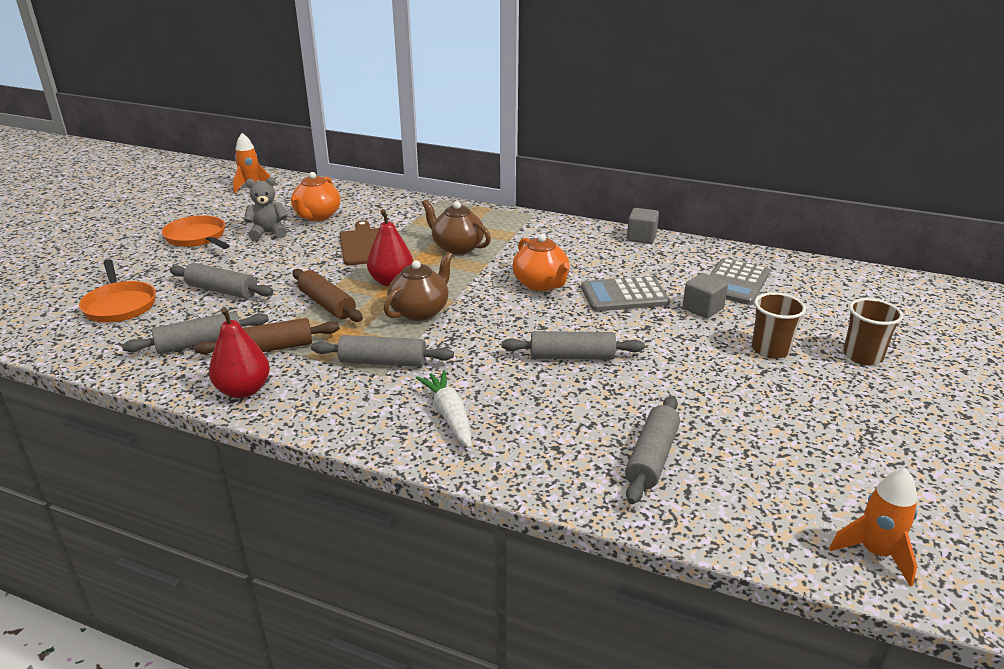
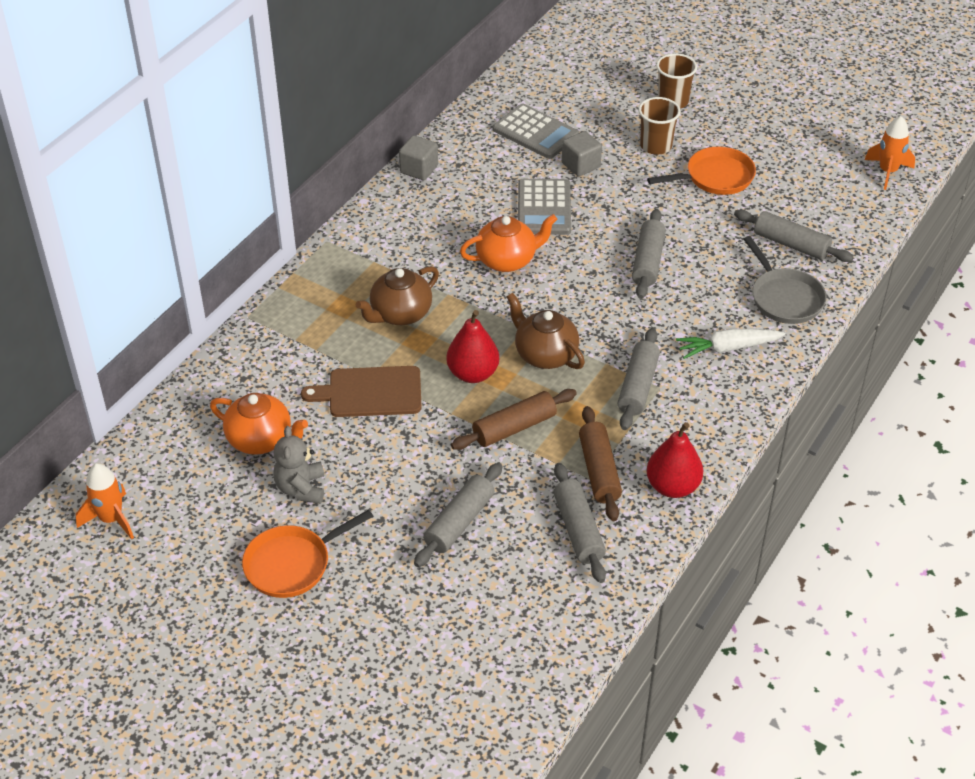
camera: 80 degrees left, 15 degrees up
(120, 305) = (473, 618): orange pan -> orange pan (715, 177)
(548, 455) = (784, 298): none -> grey pan

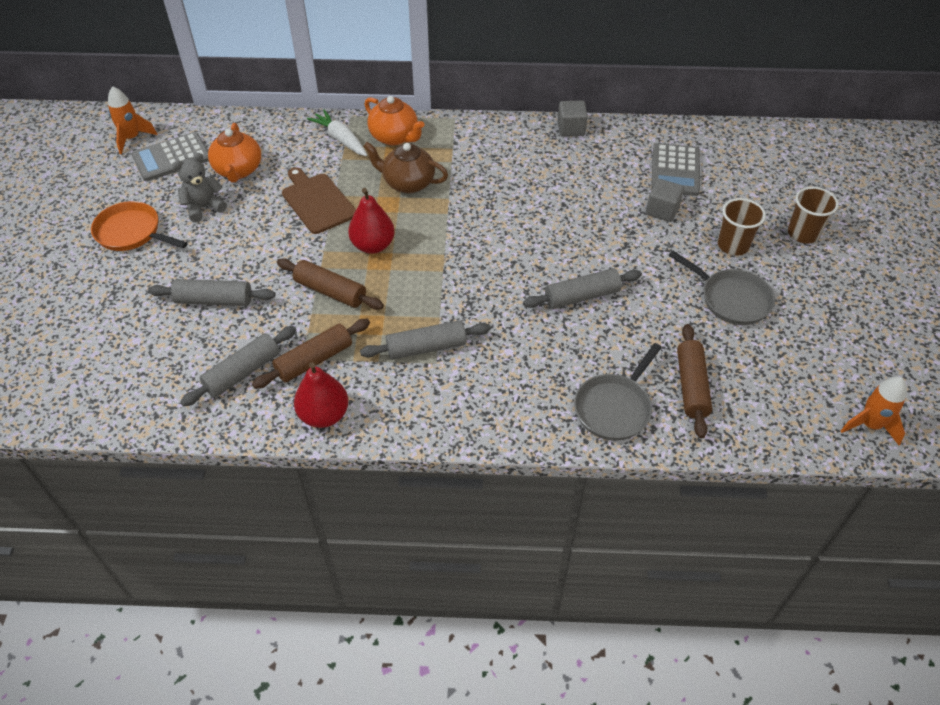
camera: 60 degrees right, 5 degrees up
(507, 260) = (512, 214): orange teapot -> orange teapot (395, 137)
(544, 208) = (590, 210): grey calculator -> grey calculator (171, 158)
(545, 354) = (422, 277): brown teapot -> none
(715, 177) = (731, 299): orange pan -> grey pan
(728, 348) = (517, 390): white carrot -> white carrot (341, 139)
(791, 244) = (691, 386): grey rolling pin -> brown rolling pin

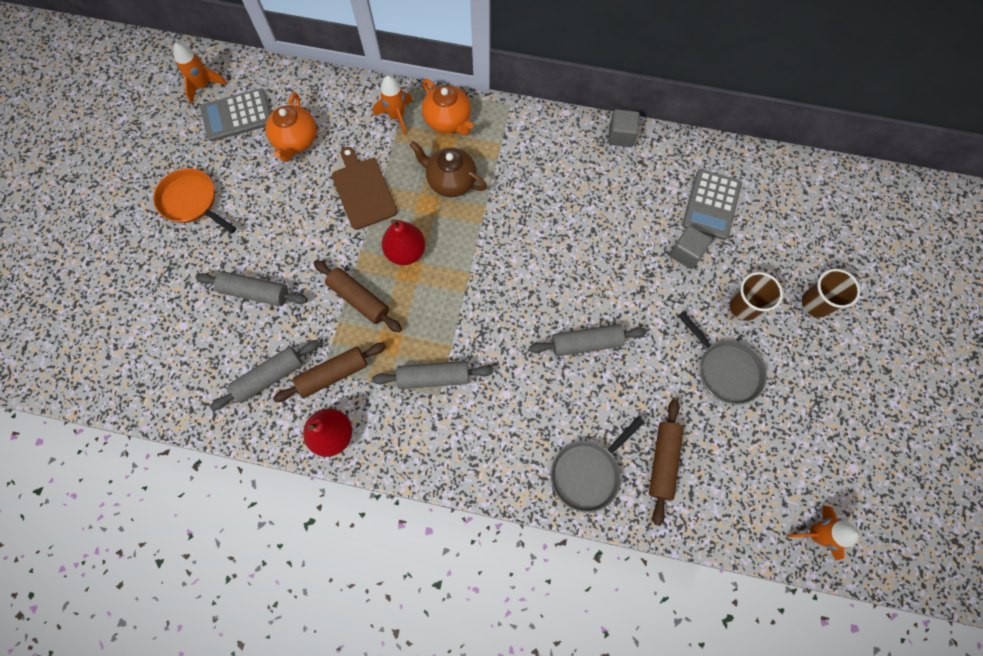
camera: 10 degrees right, 20 degrees up
(204, 207) = (259, 181): grey teddy bear -> none
(341, 139) = (397, 116): white carrot -> orange rocket

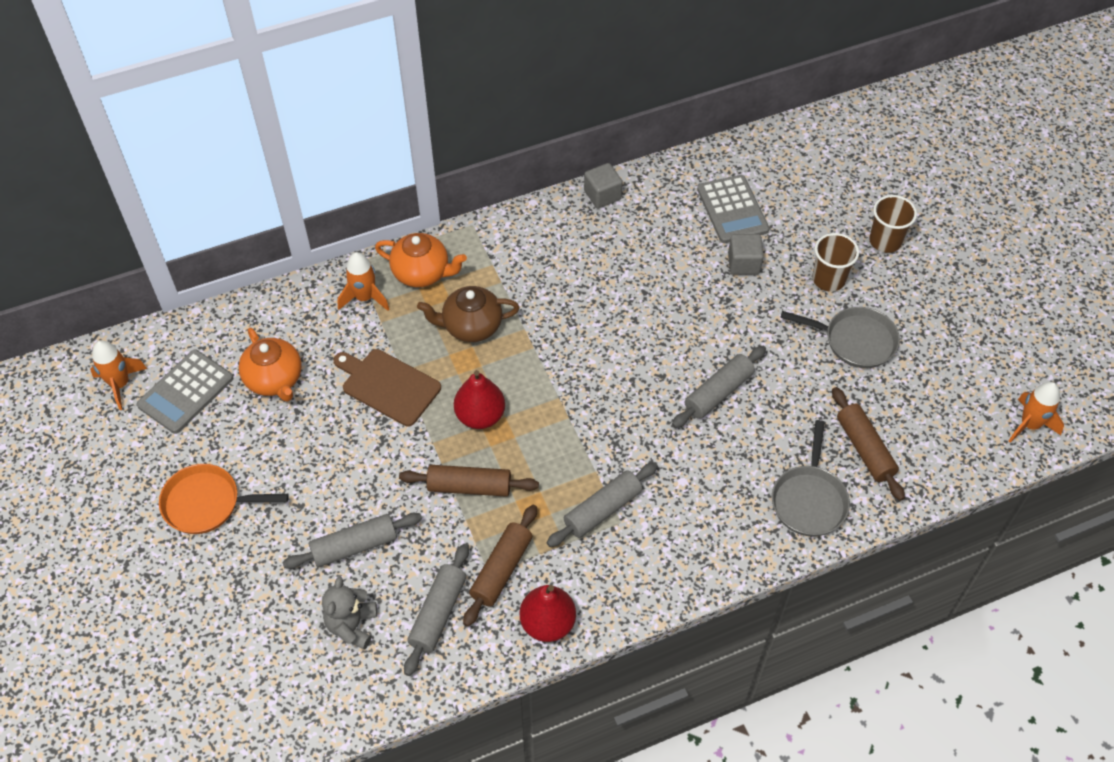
camera: 35 degrees left, 15 degrees down
(212, 347) = (352, 625): none -> grey teddy bear

